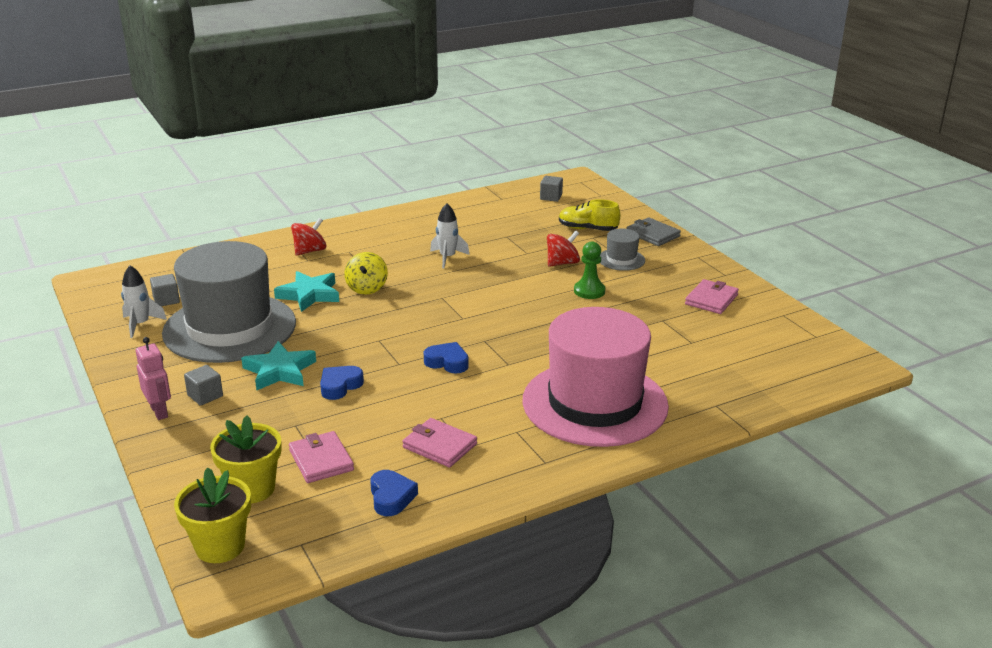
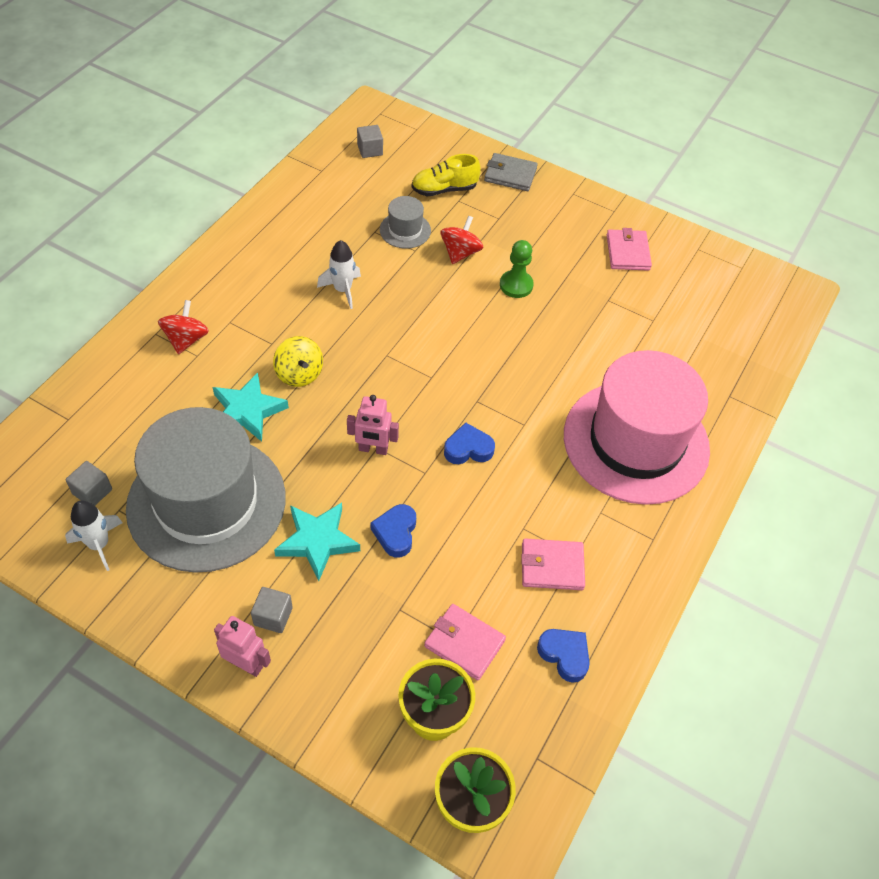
camera: 35 degrees left, 25 degrees up
(374, 340) = (373, 449): none -> pink robot
(621, 259) = (510, 225): grey hat -> grey hat (405, 230)

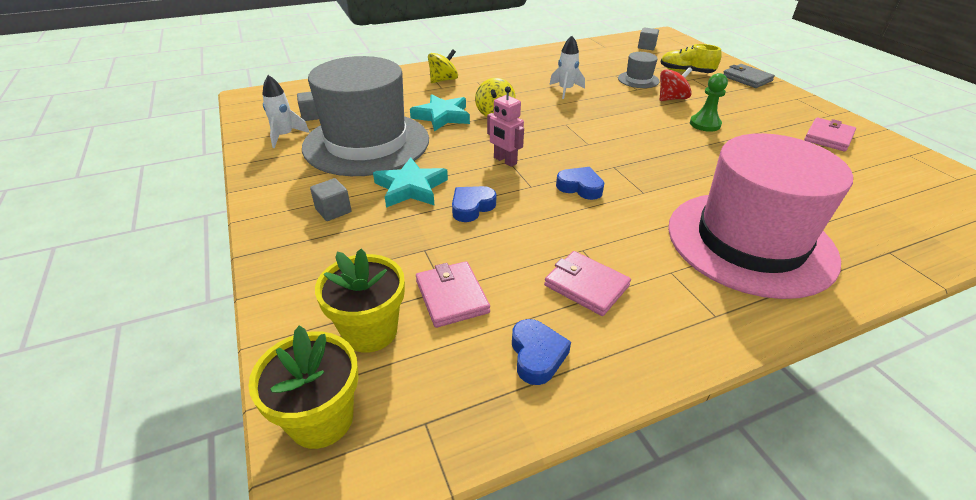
camera: 40 degrees right, 15 degrees down
(186, 339) = (443, 80): red spinning top -> yellow spinning top
(246, 664) = (284, 226): pink robot -> none

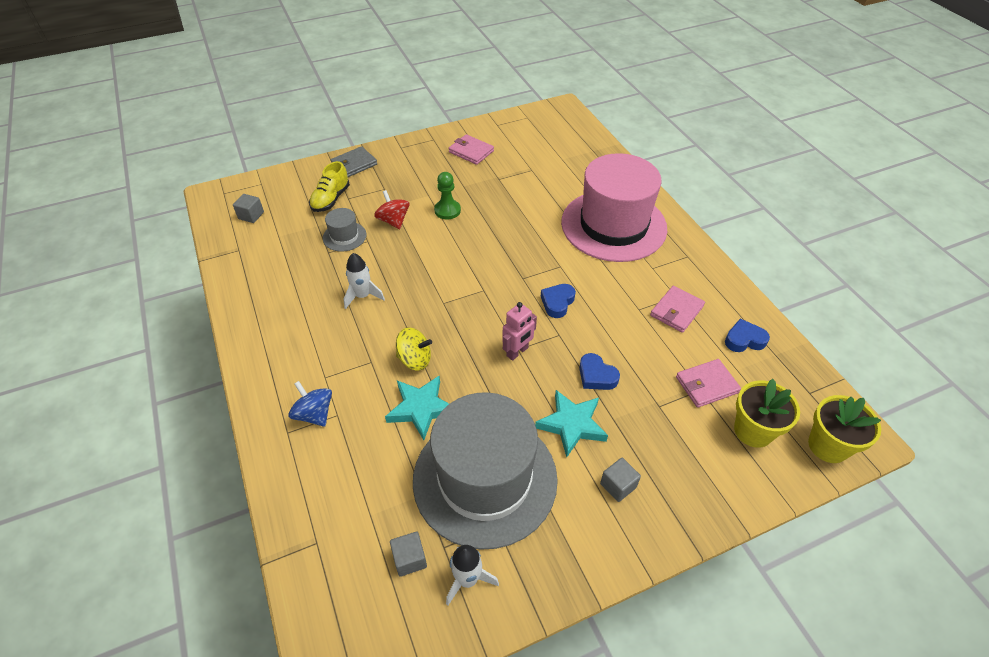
camera: 90 degrees left, 10 degrees up
(443, 80) = (314, 414): yellow spinning top -> blue spinning top

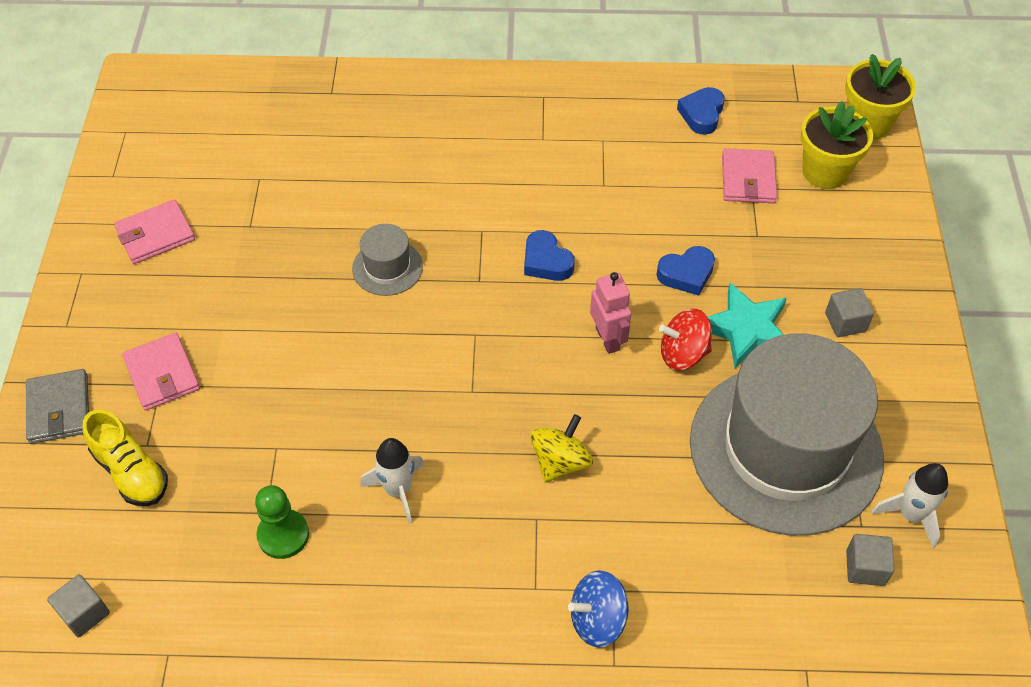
camera: 65 degrees left, 5 degrees up
(344, 236) = (243, 477): grey hat -> grey hat (387, 267)
(393, 221) = (252, 396): red spinning top -> red spinning top (683, 354)
(421, 408) = (649, 482): turquoise star -> none
(447, 210) = (277, 317): green pawn -> green pawn (283, 535)
(613, 225) = (441, 140): pink hat -> none
(676, 311) = (626, 151): pink wallet -> pink wallet (162, 374)

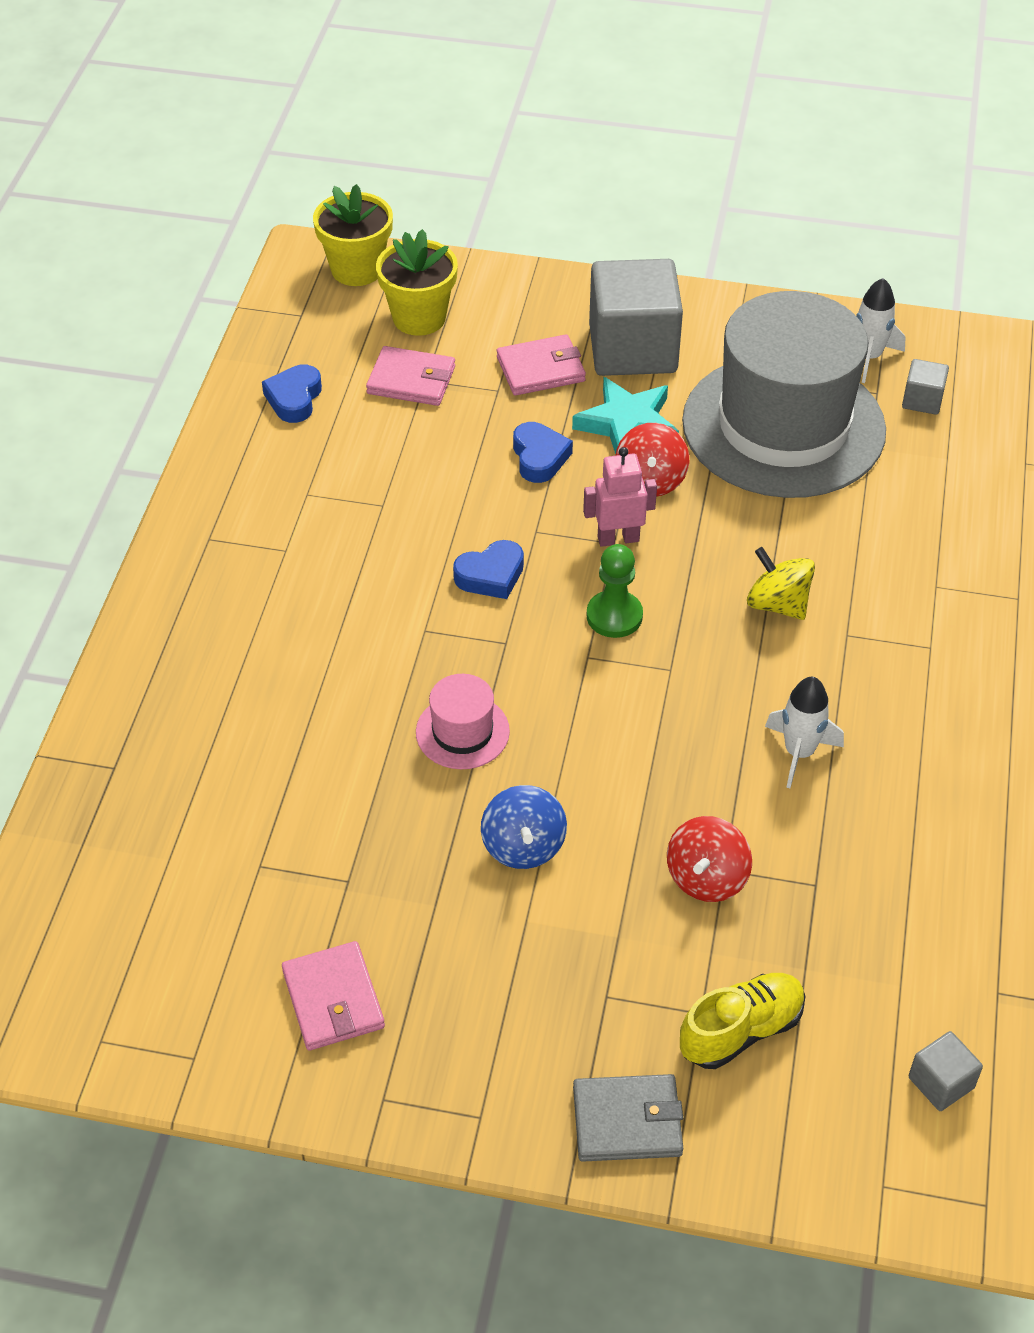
camera: 80 degrees left, 5 degrees down
(162, 374) = (589, 993): pink wallet -> pink wallet (541, 369)
(267, 436) = (706, 878): none -> red spinning top
(283, 535) = (848, 868): green pawn -> green pawn (614, 616)
(387, 267) = (462, 732): grey hat -> pink hat
(597, 620) = (968, 603): blue spinning top -> blue spinning top (523, 846)
(702, 114) = (294, 398): blue heart -> blue heart turned 75 degrees clockwise
(845, 322) = (632, 349): grey cube -> grey cube, size x2.29

